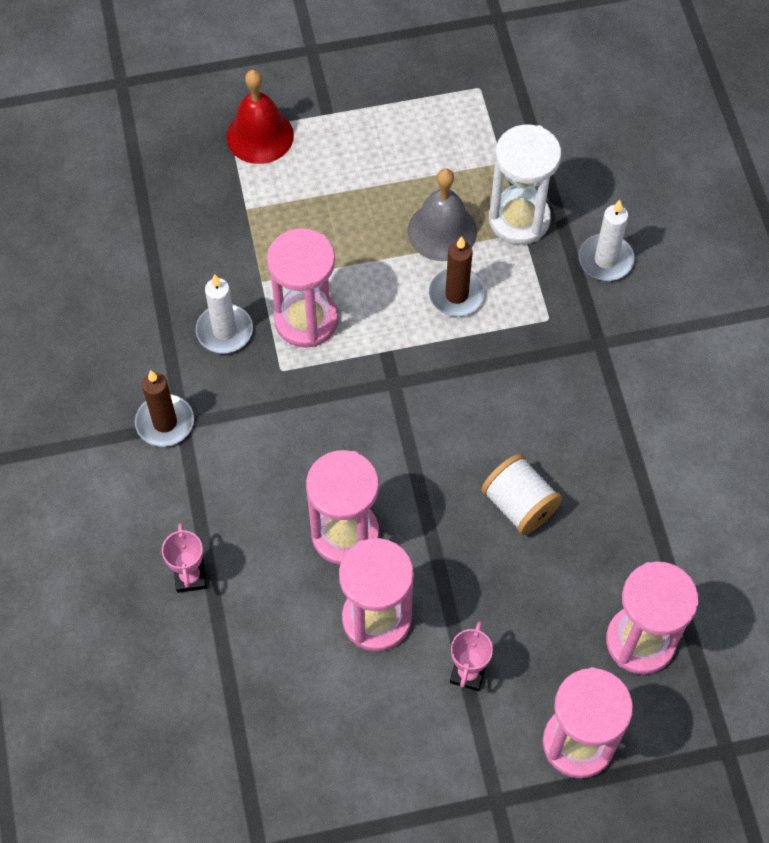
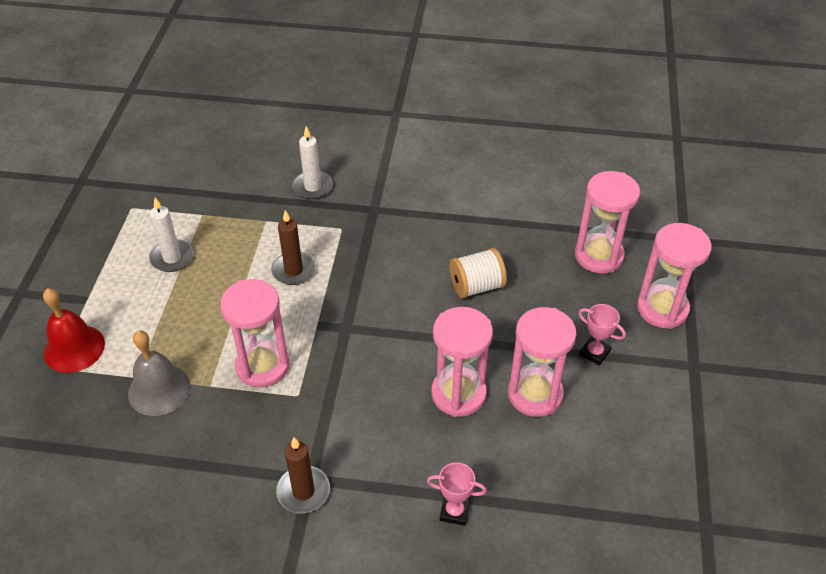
camera: 70 degrees left, 15 degrees down
(224, 331) = (241, 424): white candle -> white candle (172, 258)
(442, 231) = (236, 263): grey bell -> grey bell (159, 389)
(519, 219) = (253, 219): white hourglass -> none

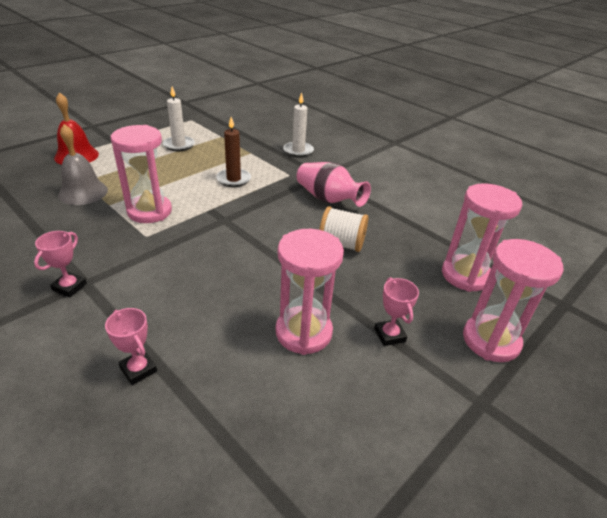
camera: 35 degrees right, 10 degrees down
(303, 491) = (69, 287): brown candle -> pink trophy
(412, 239) = (328, 199): none -> pink vase
(458, 394) = (246, 296): pink hourglass -> none

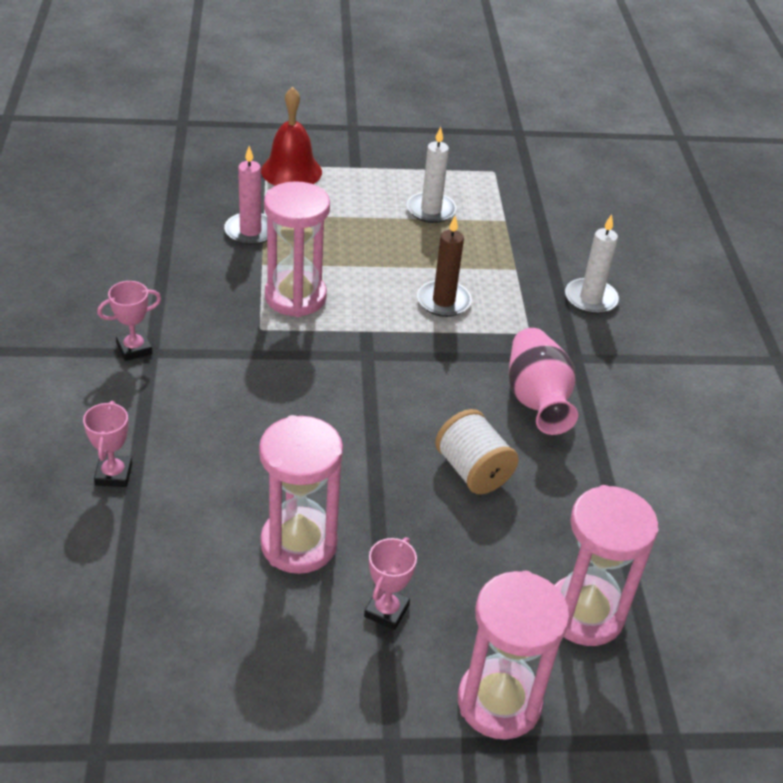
camera: 40 degrees right, 5 degrees up
(83, 192) = (250, 231): grey bell -> pink candle

